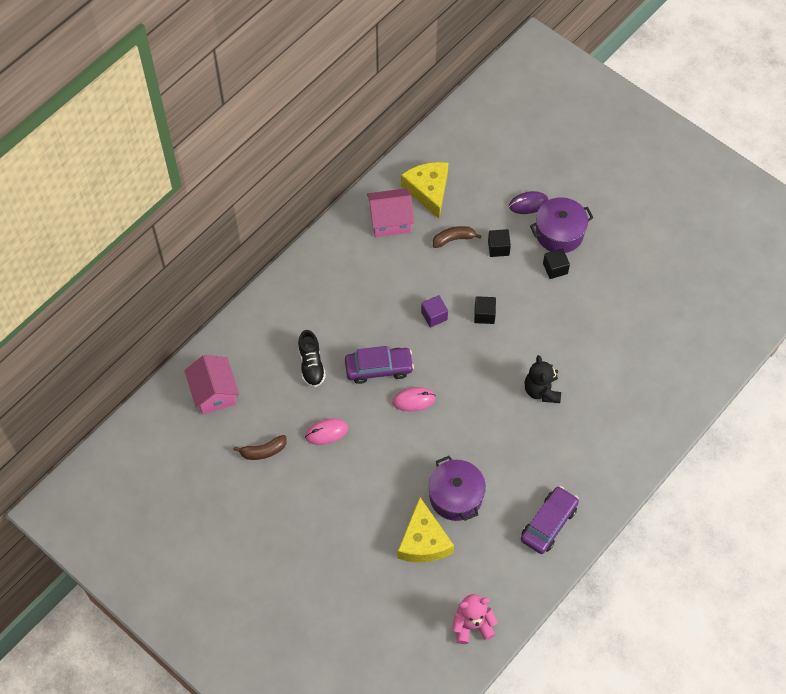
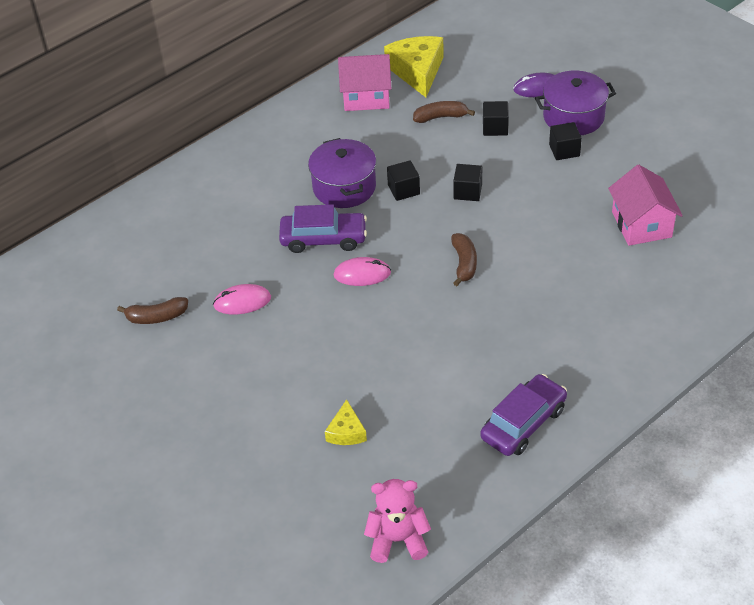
camera: 10 degrees right, 15 degrees down
(214, 393) = (111, 252): pink house -> pink house (641, 224)
(311, 365) = (239, 231): black shoe -> none
(423, 541) = (346, 432): yellow cheese -> yellow cheese, size x0.53
(434, 316) = (403, 190): purple cube -> black cube
(456, 496) = (399, 383): purple pot -> purple pot (344, 187)
(490, 385) = (464, 263): none -> brown banana
(541, 390) = (532, 273): black teddy bear -> none

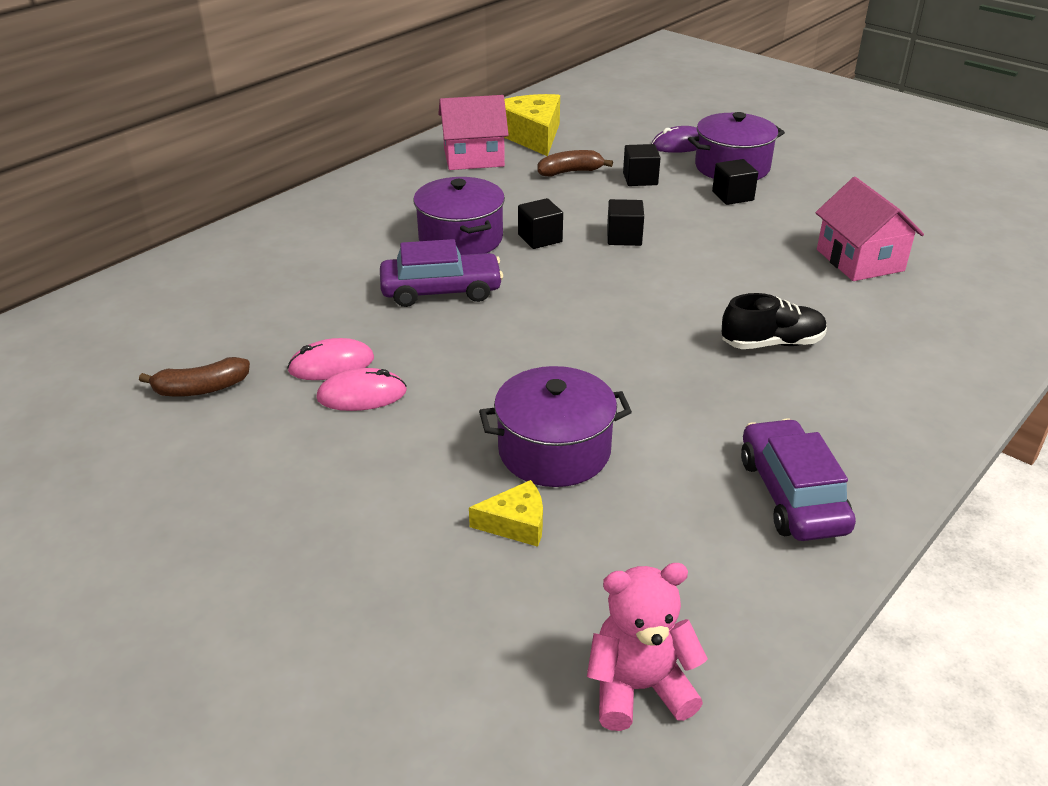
camera: 10 degrees left, 10 degrees down
(346, 432) = (516, 523): yellow cheese -> yellow cheese turned 90 degrees counterclockwise
(362, 274) = (502, 326): pink mouse -> pink mouse (362, 395)
(379, 380) = (554, 450): none -> purple pot
(464, 263) = (641, 309): brown banana -> none
(523, 423) = (792, 494): purple car -> purple car turned 45 degrees counterclockwise
(549, 301) = (772, 343): none -> black shoe

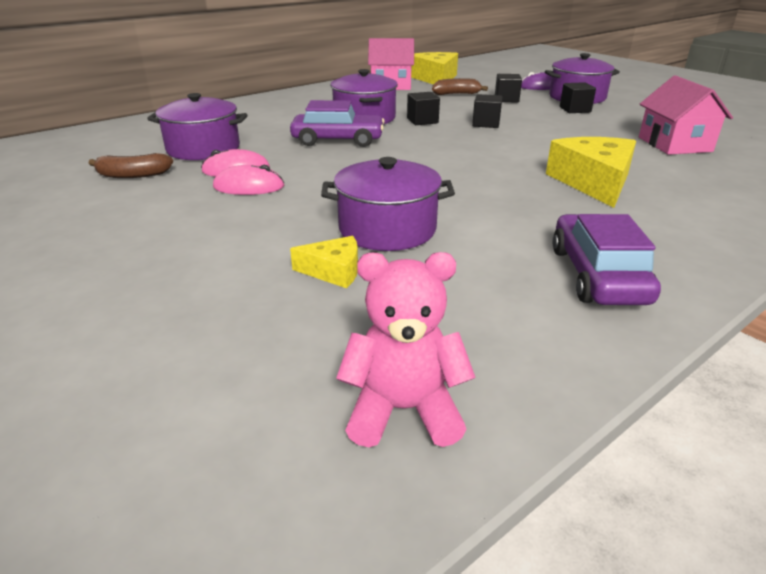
camera: 10 degrees right, 5 degrees down
(268, 326) = (203, 149): none -> purple pot
(772, 343) = (593, 182): black shoe -> yellow cheese

